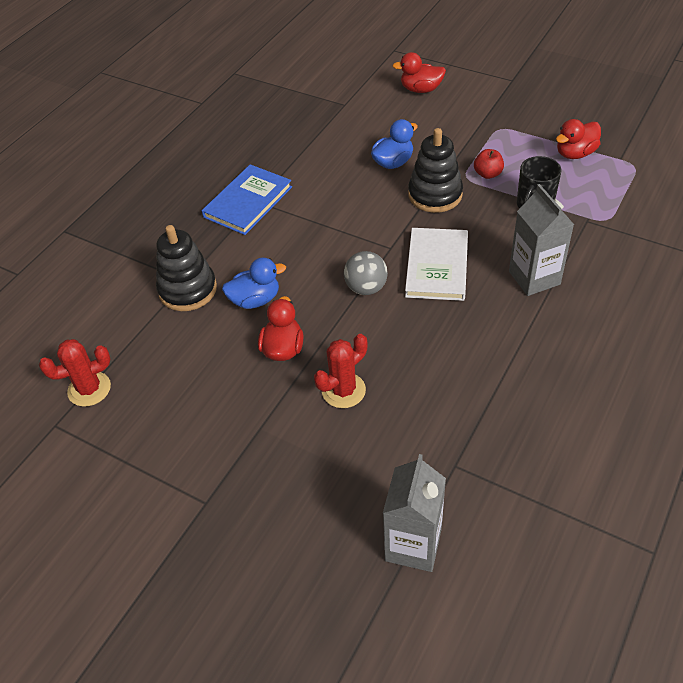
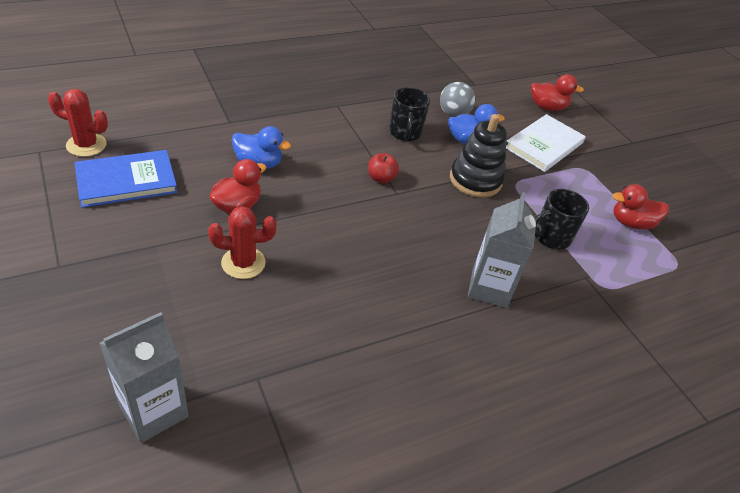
camera: 25 degrees right, 5 degrees down
(188, 290) = (223, 128): black stacking toy -> none
(248, 202) = (331, 102): blue book -> blue book (126, 181)
(338, 189) = (405, 133): none -> black mug
(366, 288) = (346, 207): grey ball -> grey ball (453, 114)
(421, 89) = (547, 107): red duck -> red duck turned 150 degrees clockwise
(437, 266) = (418, 228): white book -> white book (544, 145)
(488, 174) = (536, 192): red apple -> red apple (381, 178)

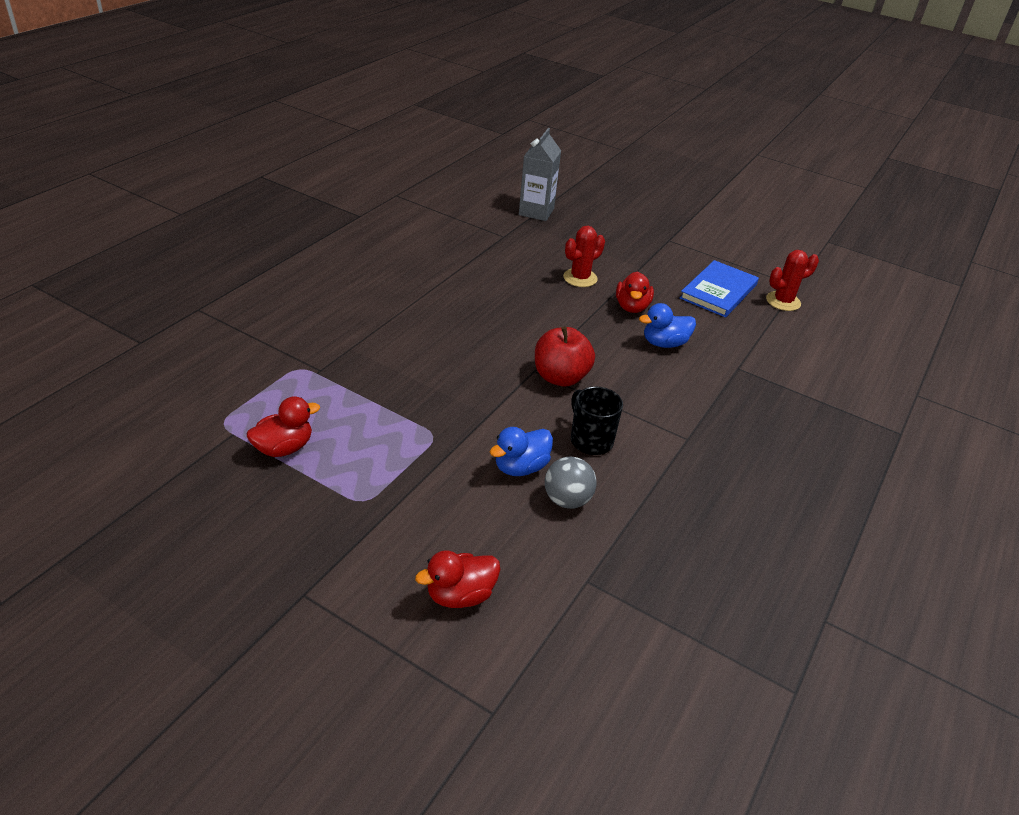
camera: 150 degrees right, 5 degrees down
(381, 178) = (560, 377): red apple -> red apple, size x1.79
(475, 180) = (476, 418): black stacking toy -> none
(489, 288) = (400, 328): grey carton -> none
(544, 145) = (429, 511): white book -> none
(551, 237) = (368, 392): black mug -> none

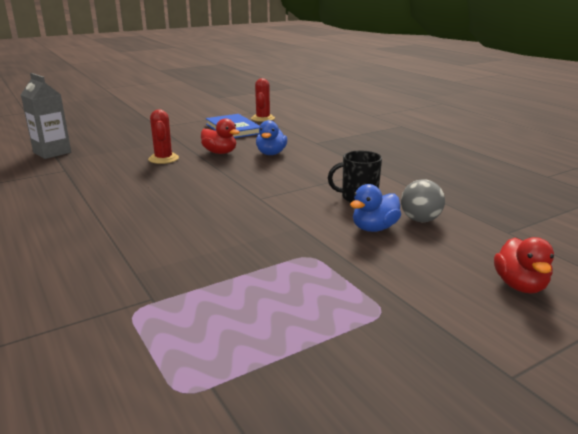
camera: 60 degrees left, 15 degrees down
(284, 448) = (268, 348): red duck -> none
(520, 467) = (374, 228): blue duck -> blue duck turned 60 degrees clockwise
(560, 377) = (277, 191): red apple -> none

